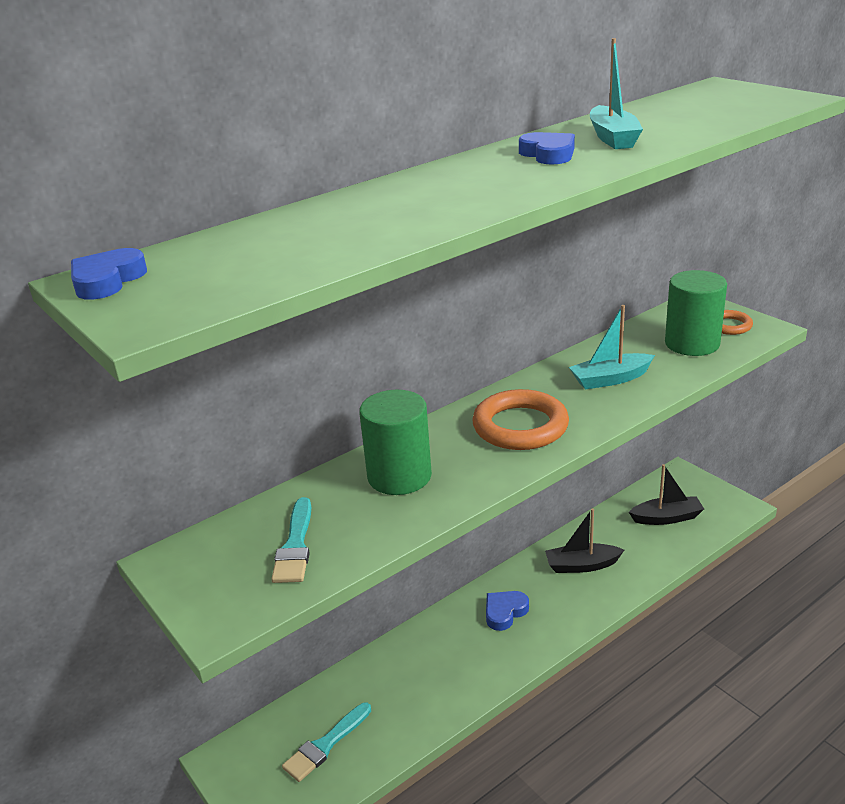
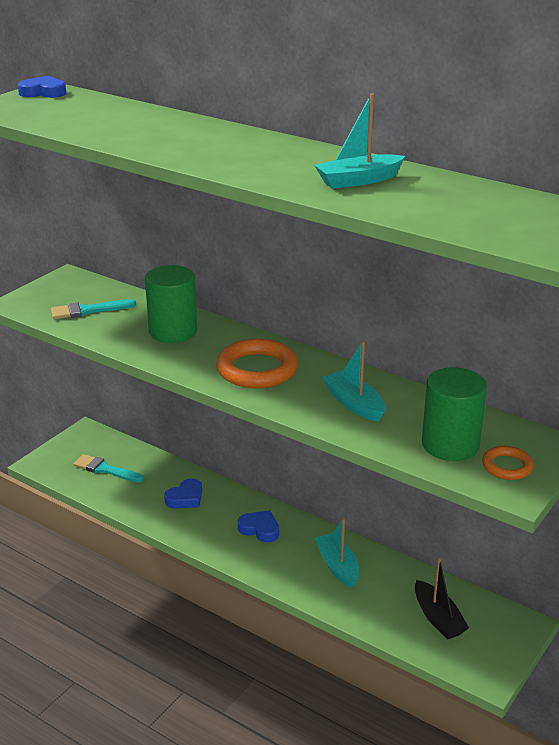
camera: 70 degrees right, 0 degrees up
(548, 154) = (303, 163): blue heart -> blue heart (185, 498)
(581, 565) = (337, 566): black boat -> turquoise boat

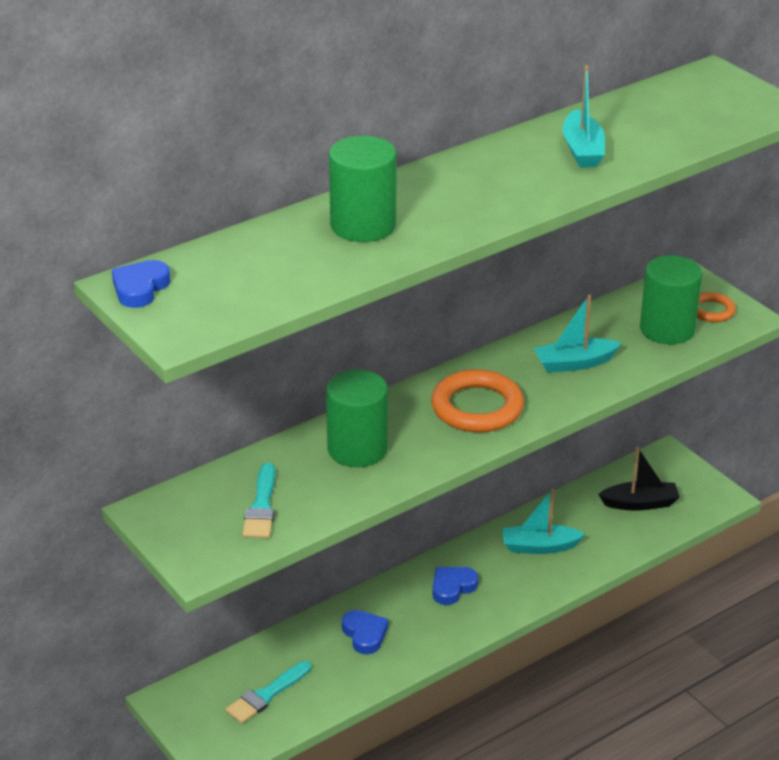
camera: 70 degrees left, 5 degrees up
(165, 131) = (363, 225): none -> green cylinder

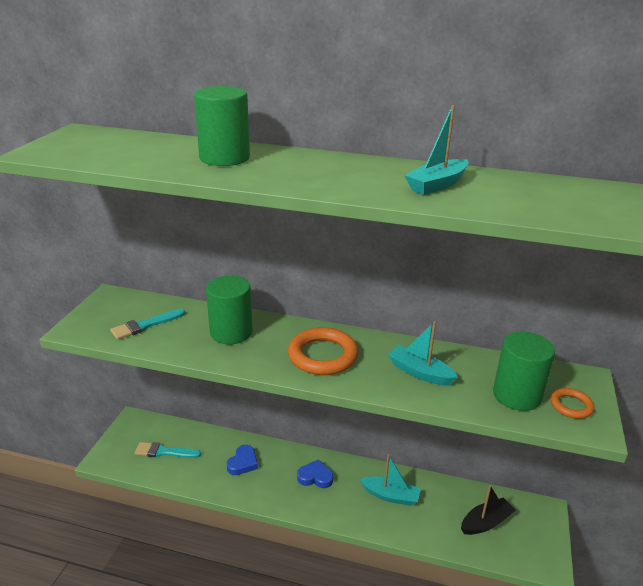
camera: 50 degrees right, 5 degrees down
(140, 288) = (79, 134): blue heart -> none
(539, 547) = (390, 496): turquoise boat -> turquoise boat turned 150 degrees clockwise
(640, 503) = (486, 522): black boat -> black boat turned 75 degrees counterclockwise

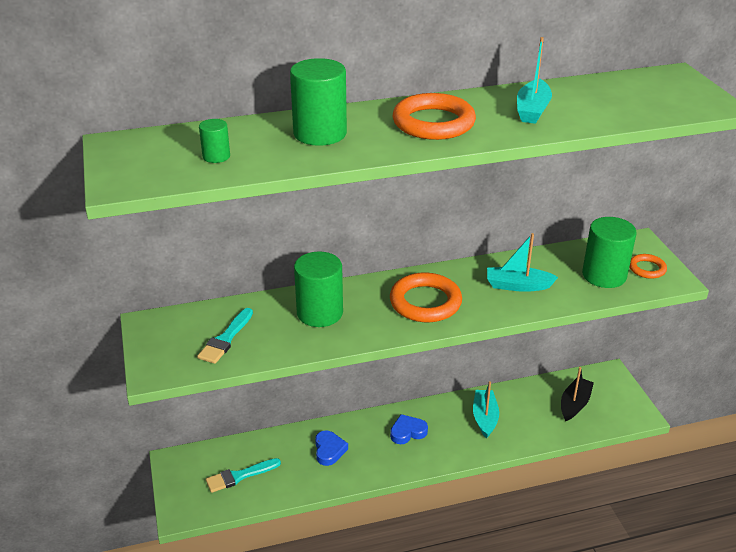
camera: 30 degrees left, 5 degrees up
(125, 153) = (216, 156): none -> green cylinder
(329, 172) = (433, 123): none -> orange ring
(390, 496) = (485, 418): turquoise boat -> turquoise boat turned 75 degrees counterclockwise

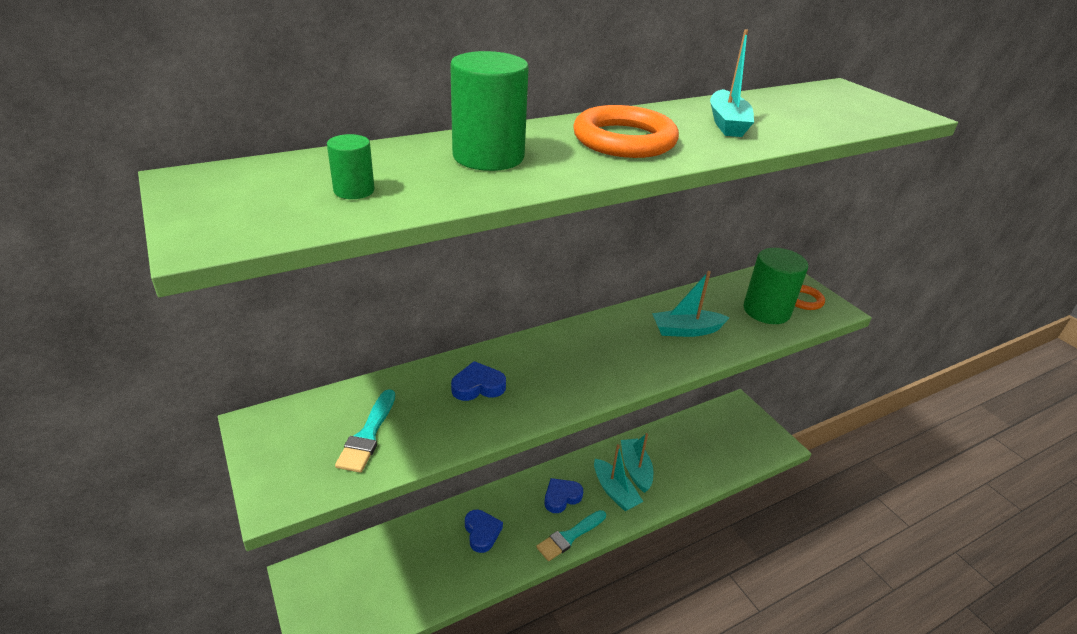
camera: 15 degrees left, 0 degrees up
(239, 476) = (384, 583): turquoise brush -> turquoise brush (569, 536)
(320, 313) = (478, 386): green cylinder -> blue heart
(425, 302) = (595, 360): orange ring -> none
(458, 434) = (614, 491): none -> turquoise boat
(574, 404) = (717, 442): black boat -> none

